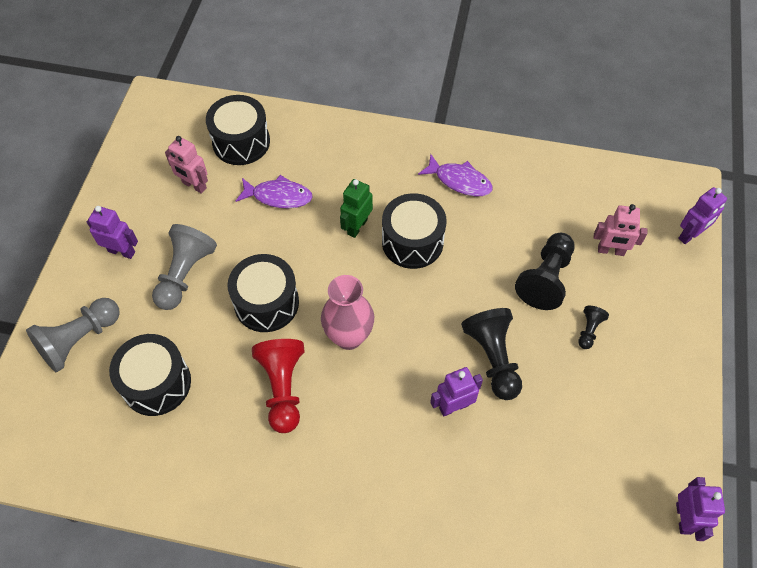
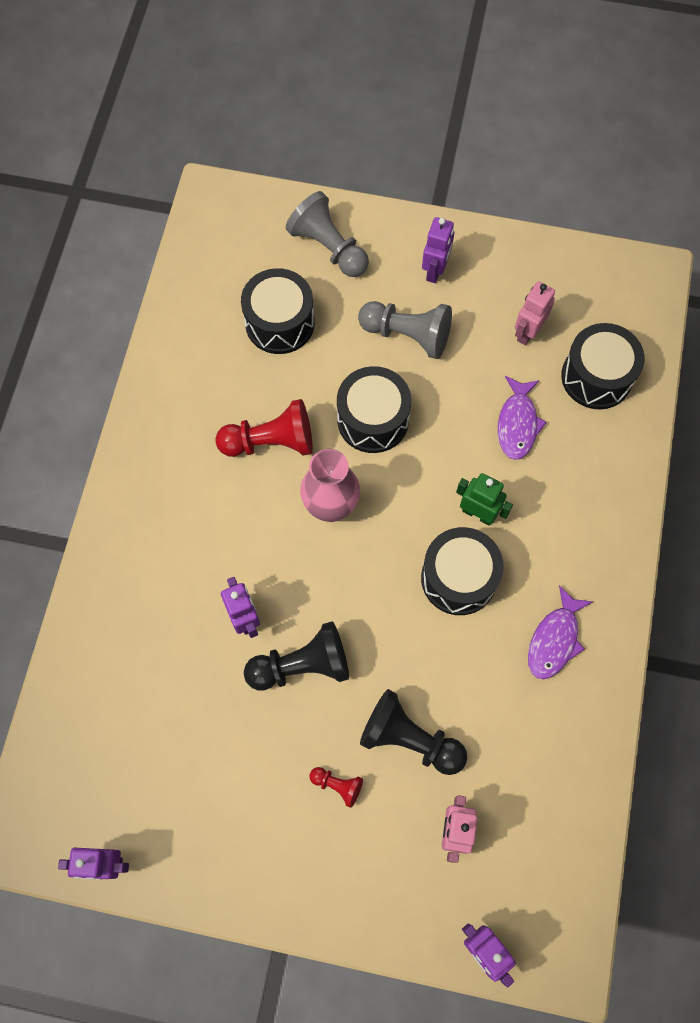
camera: 90 degrees right, 10 degrees up
(589, 330) = (337, 785): black pawn -> red pawn

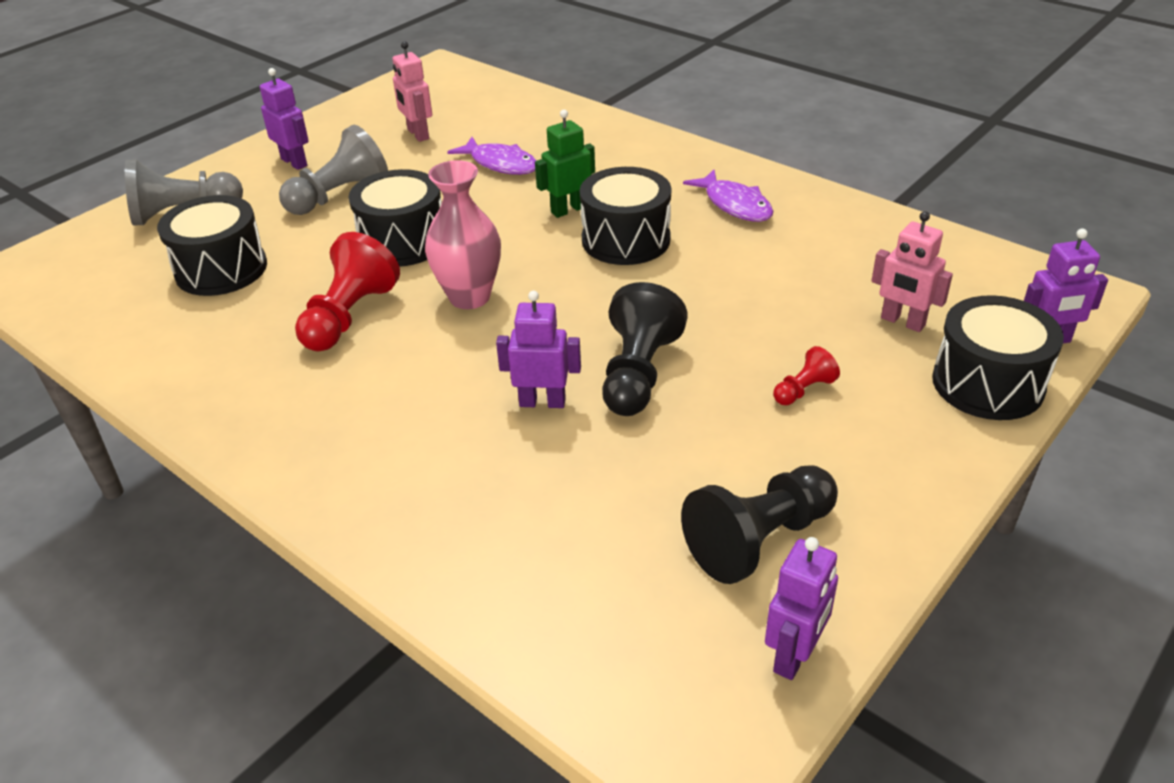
camera: 60 degrees left, 30 degrees down
(409, 739) = (780, 321): black pawn -> black pawn (759, 540)
(596, 377) = (500, 115): black drum -> black drum (987, 383)

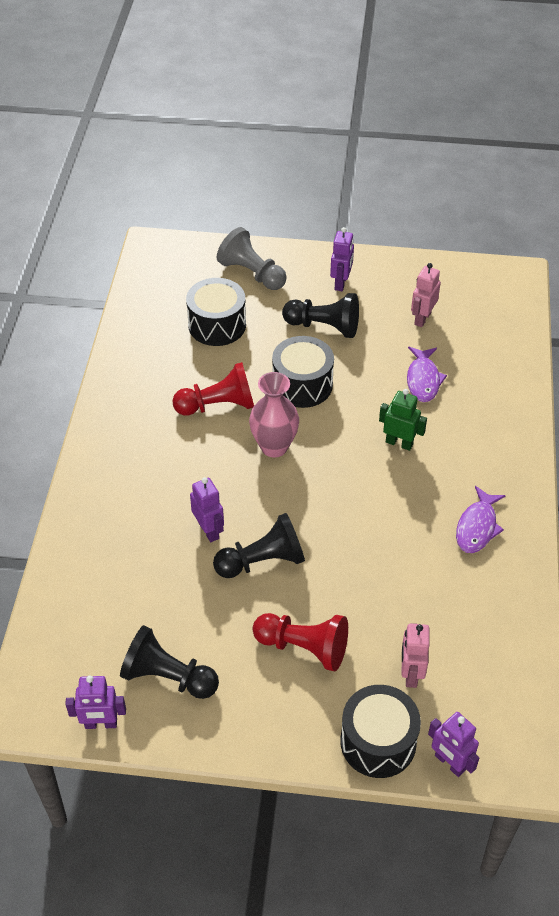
camera: 55 degrees right, 10 degrees up
(339, 196) = (324, 327): grey pawn -> black pawn
(626, 240) = (389, 489): black drum -> none
(803, 390) = (304, 647): red pawn -> red pawn, size x2.01

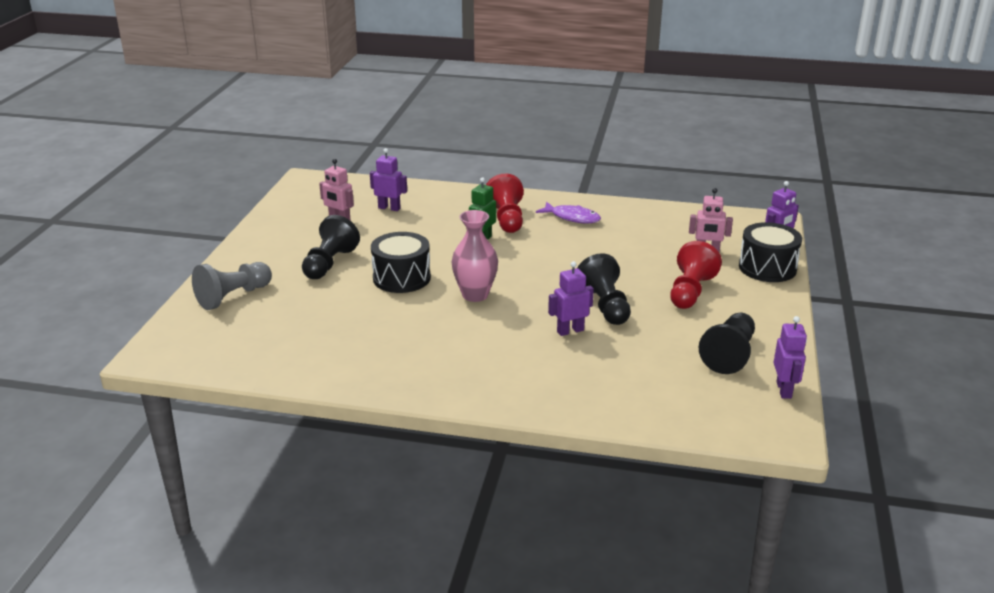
camera: 85 degrees left, 20 degrees down
(217, 325) = (301, 319): black drum -> none
(218, 405) = (415, 321): red pawn -> red pawn (507, 219)
(341, 283) = (274, 252): purple robot -> purple robot (389, 208)
(423, 380) = (413, 225): purple fish -> none

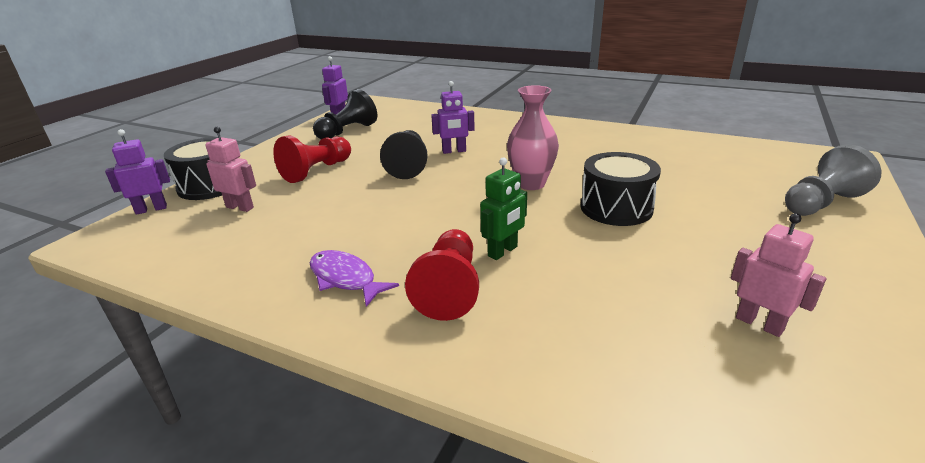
camera: 165 degrees left, 0 degrees up
(329, 263) = (723, 235): black pawn -> none
(389, 208) = (668, 346): purple robot -> none

